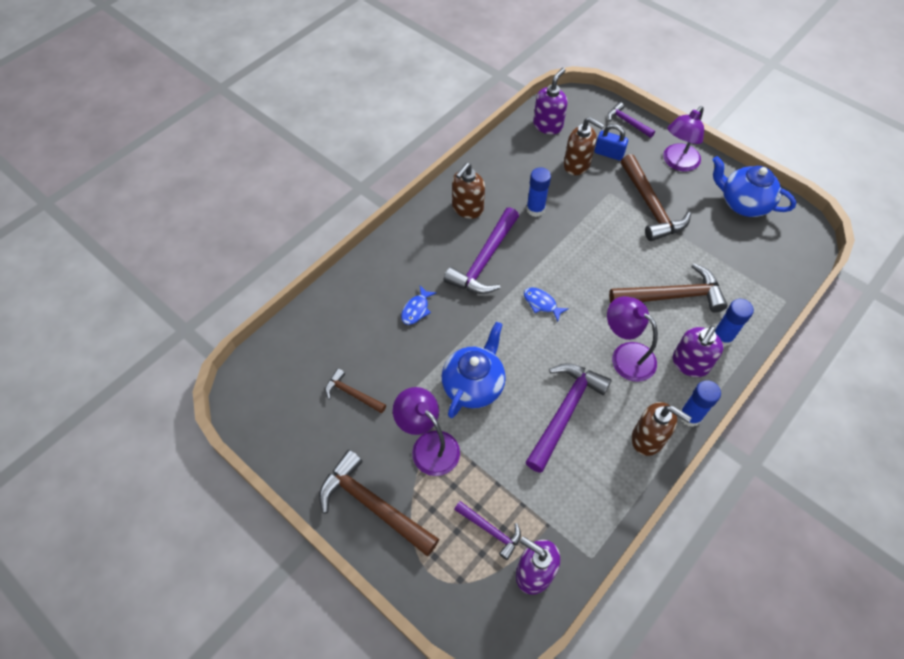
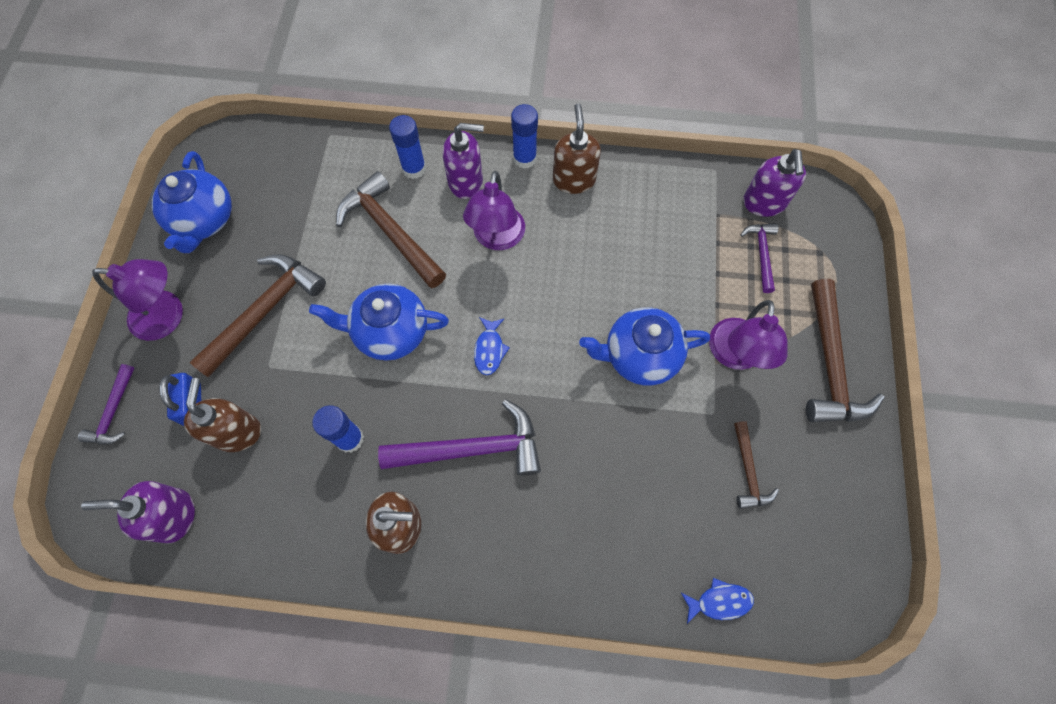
camera: 125 degrees left, 10 degrees up
(416, 309) = (596, 480): blue fish -> blue fish (719, 601)
(565, 412) = (601, 258): purple hammer -> none
(592, 259) = (390, 332): none -> blue teapot

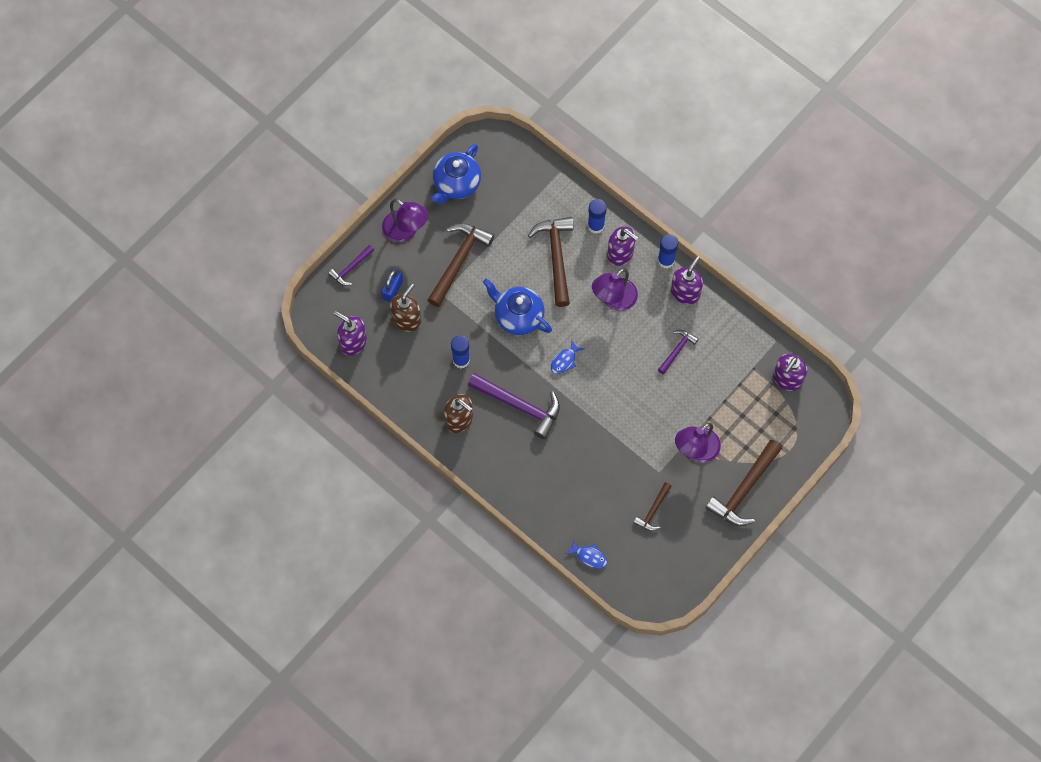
camera: 35 degrees right, 0 degrees up
(265, 311) = (459, 261): brown hammer -> brown hammer turned 45 degrees counterclockwise
(574, 179) = (685, 292): brown soap dispenser -> purple soap dispenser
(639, 356) = (643, 417): blue teapot -> none
(761, 254) = (759, 407): purple hammer -> purple hammer (677, 350)

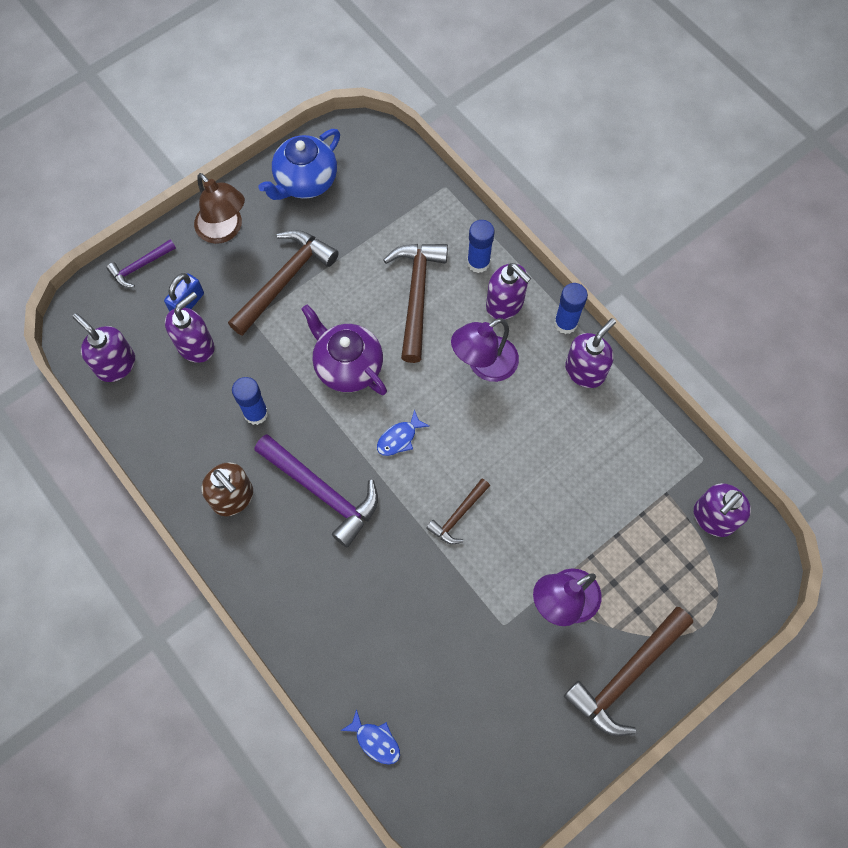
camera: 10 degrees right, 0 degrees up
(406, 231) = (224, 230): purple lamp -> brown lamp
(407, 319) = (196, 346): brown soap dispenser -> purple soap dispenser
(518, 316) = (348, 366): blue teapot -> purple teapot
(653, 511) = (484, 685): brown hammer -> brown hammer (458, 516)
(677, 350) = (560, 449): purple hammer -> none

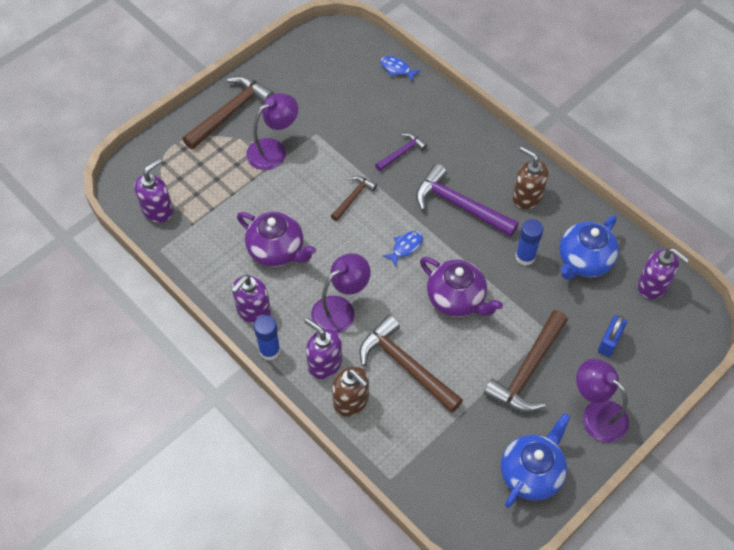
camera: 175 degrees right, 10 degrees down
(140, 266) = (663, 372): purple hammer -> purple hammer (402, 153)
(187, 402) = (584, 261): none -> blue teapot
(196, 346) = (590, 306): purple soap dispenser -> none
(224, 230) = (596, 414): brown lamp -> purple lamp
(416, 295) = (405, 366): brown hammer -> brown hammer turned 135 degrees clockwise
(478, 262) = (351, 401): blue glue stick -> brown soap dispenser
(558, 446) = (277, 251): none -> purple teapot

